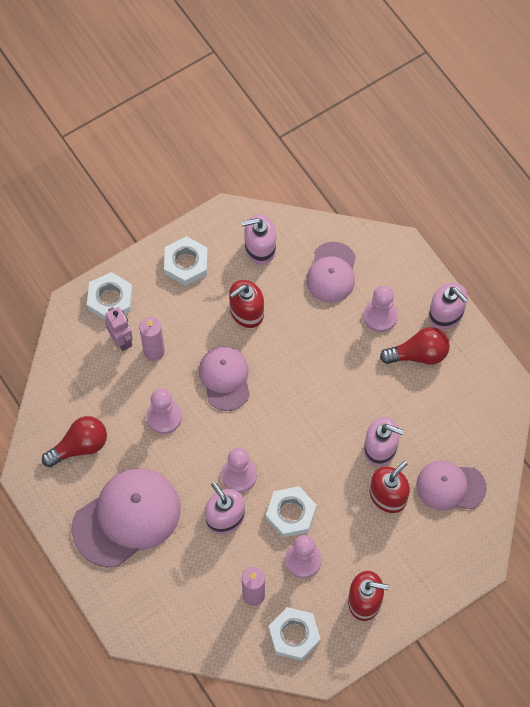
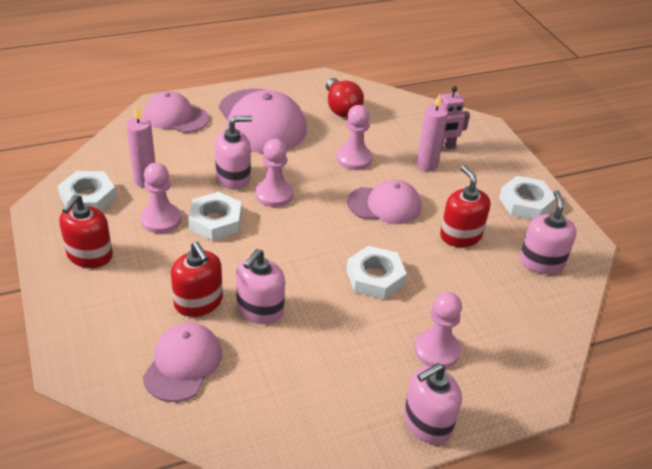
camera: 100 degrees right, 25 degrees down
(110, 299) = (488, 148): white nut -> white nut (375, 277)
(331, 273) = (504, 317): pink cap -> pink cap (176, 117)
(418, 354) = (374, 377): red light bulb -> none

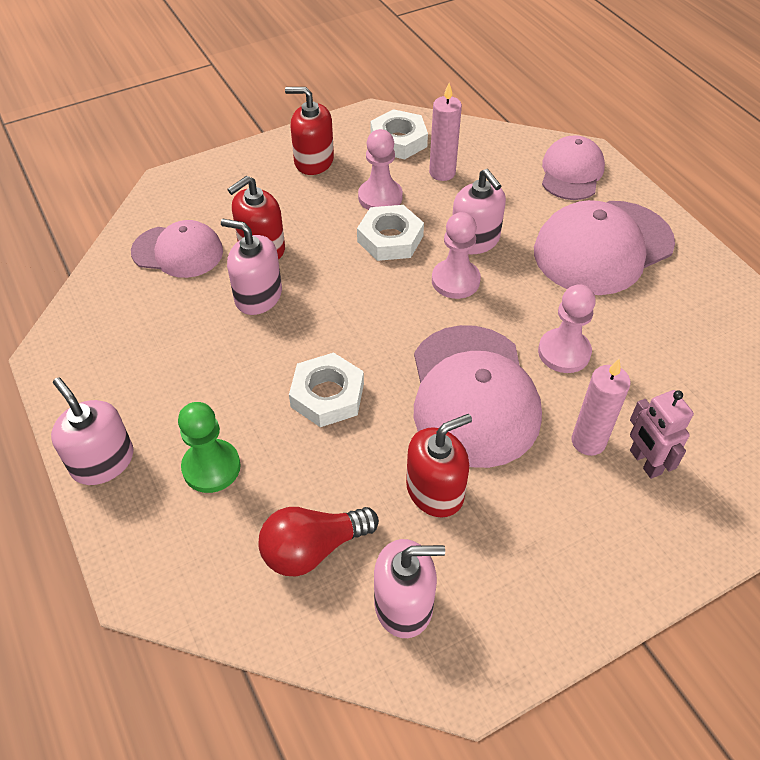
camera: 85 degrees right, 10 degrees up
(341, 108) = (682, 326): red light bulb -> red light bulb (313, 549)
(384, 205) = (473, 395): pink cap -> pink cap, size x1.62
(437, 350) = (211, 467): pink pawn -> green pawn
(525, 203) = (544, 586): white nut -> none

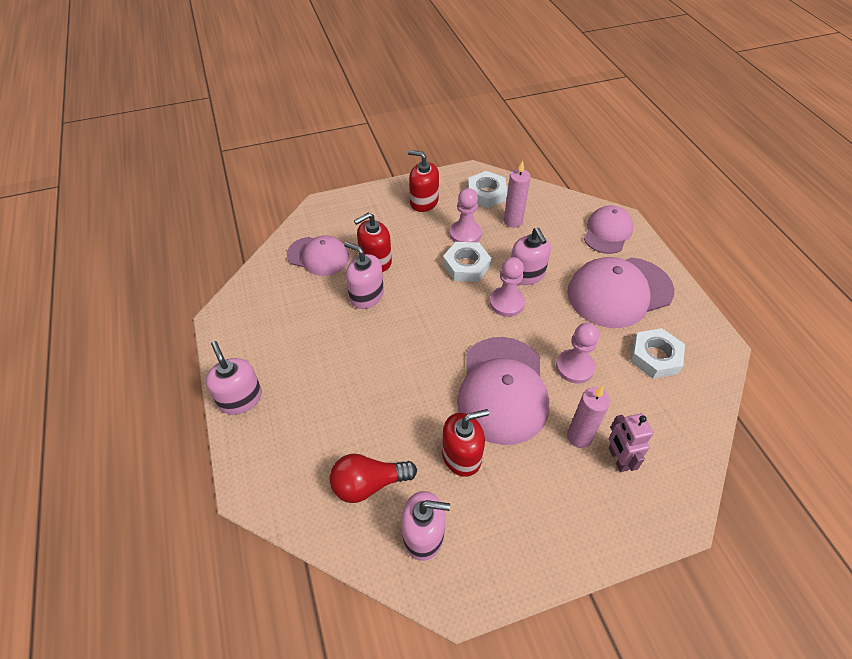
camera: 10 degrees right, 0 degrees up
(211, 467) = (311, 414): green pawn -> none
(327, 395) = (400, 374): white nut -> white nut (655, 357)

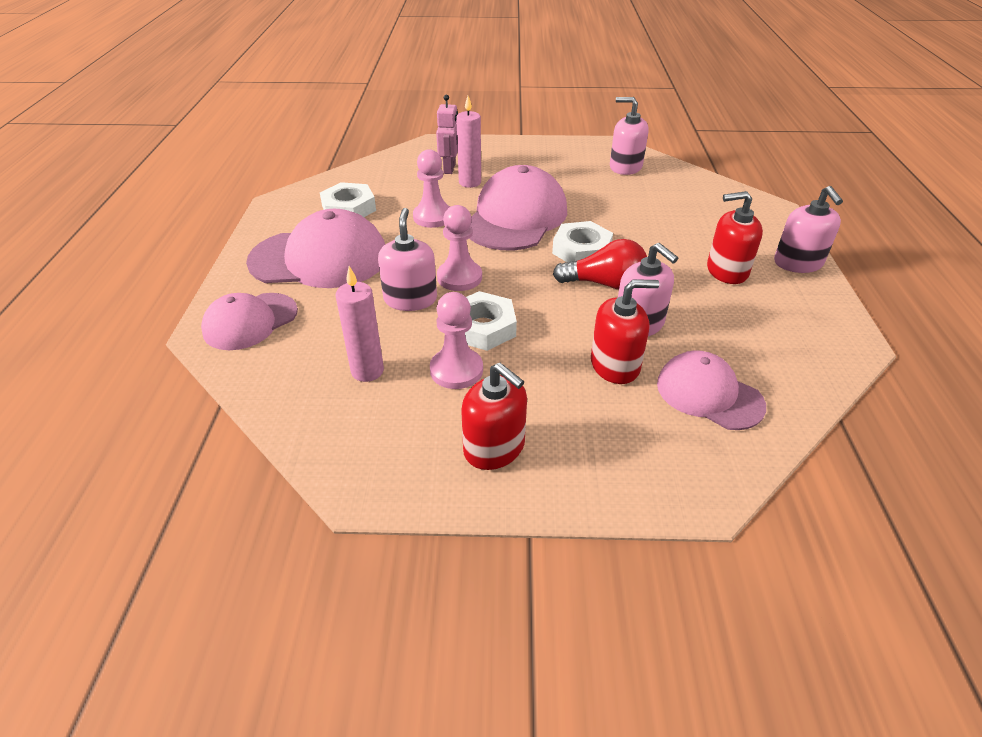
camera: 160 degrees left, 10 degrees down
(368, 484) = (664, 193): red light bulb -> red light bulb (605, 284)
(461, 456) = (577, 192): red soap dispenser -> red soap dispenser (727, 271)
(486, 193) = (370, 432): white nut -> white nut (581, 250)

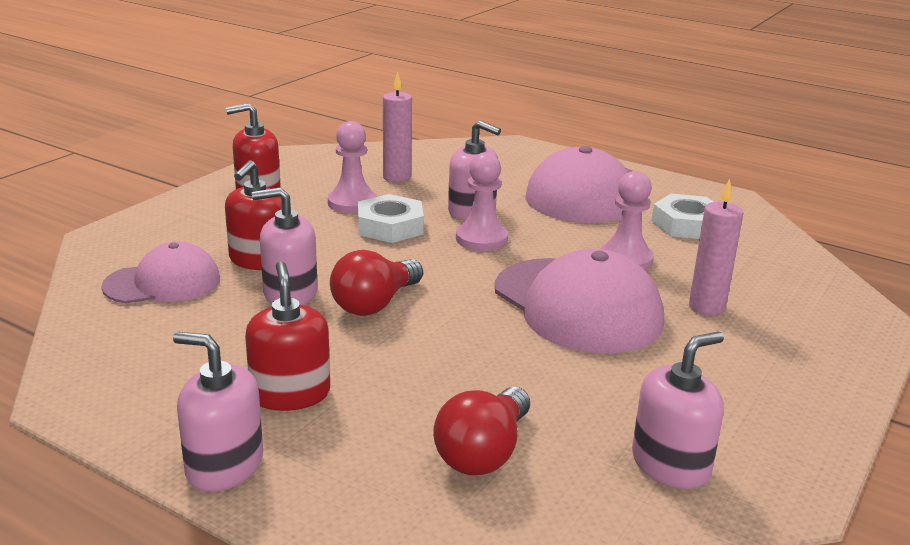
camera: 120 degrees right, 15 degrees down
(250, 321) = (513, 157): pink cap -> none
(450, 169) = (764, 307): pink robot -> none
(581, 250) = (455, 317): white nut -> none
(682, 205) = (483, 453): none -> red light bulb
(727, 271) = (290, 394): red soap dispenser -> red soap dispenser turned 45 degrees counterclockwise

